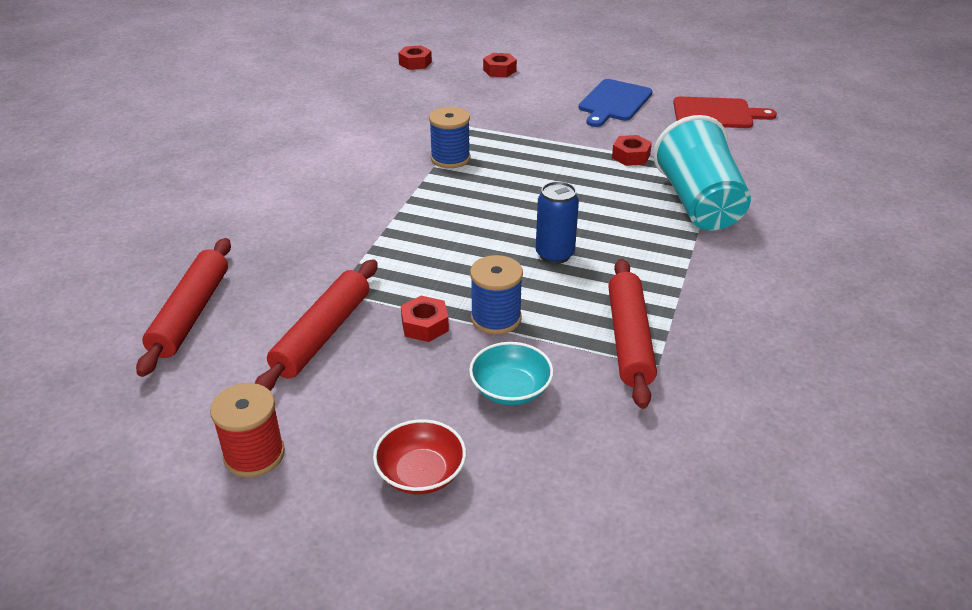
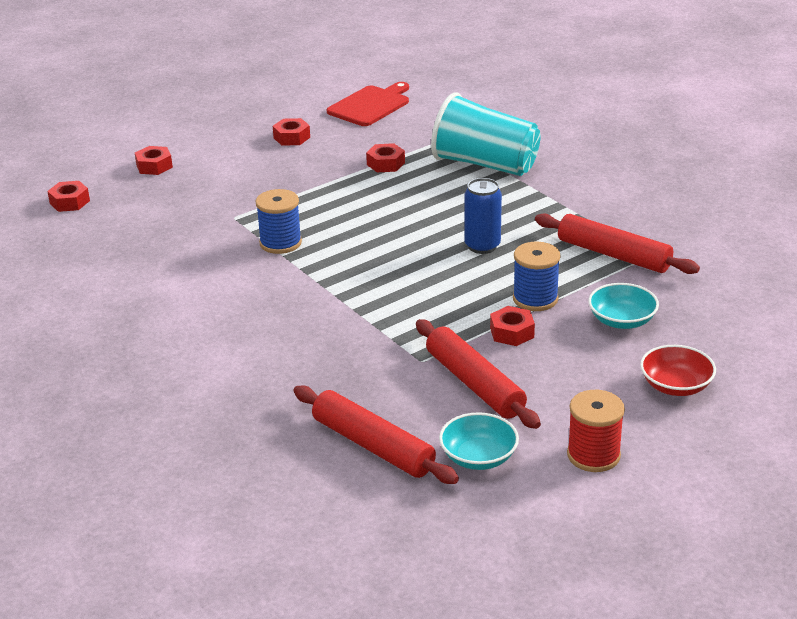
camera: 55 degrees left, 5 degrees down
(208, 379) = (478, 457): none -> turquoise bowl
(614, 102) = (291, 137): blue cutting board -> red nut

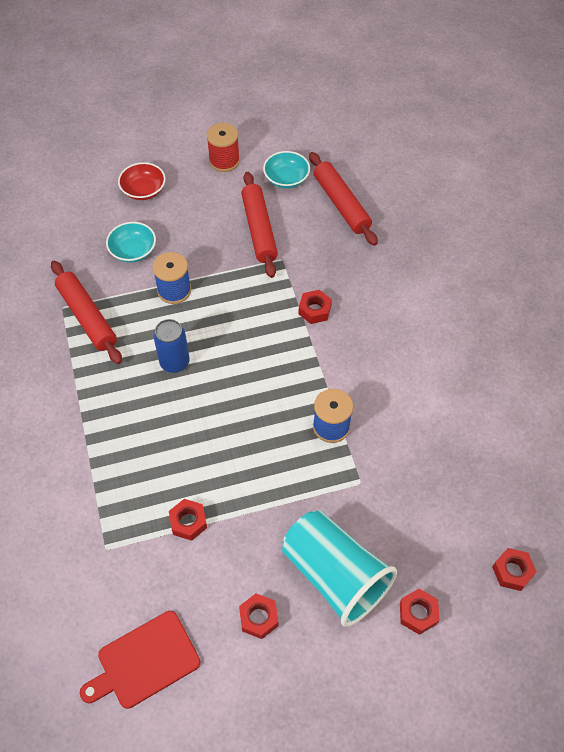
camera: 160 degrees left, 25 degrees up
(485, 164) = (100, 483): turquoise cup -> turquoise cup (334, 575)
(512, 332) = (210, 264): red nut -> red nut (314, 310)

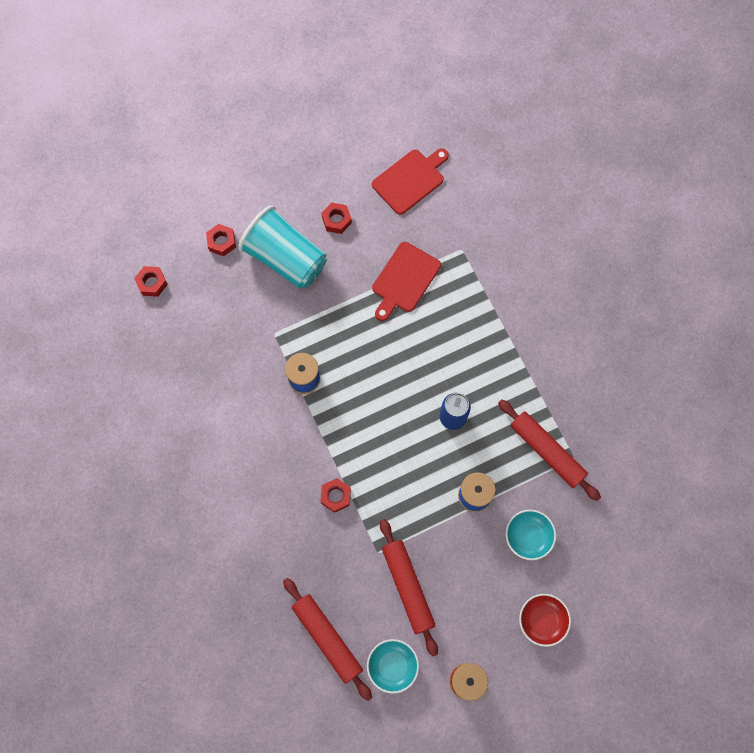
camera: 170 degrees right, 15 degrees up
(188, 522) = (404, 279): red nut -> red cutting board

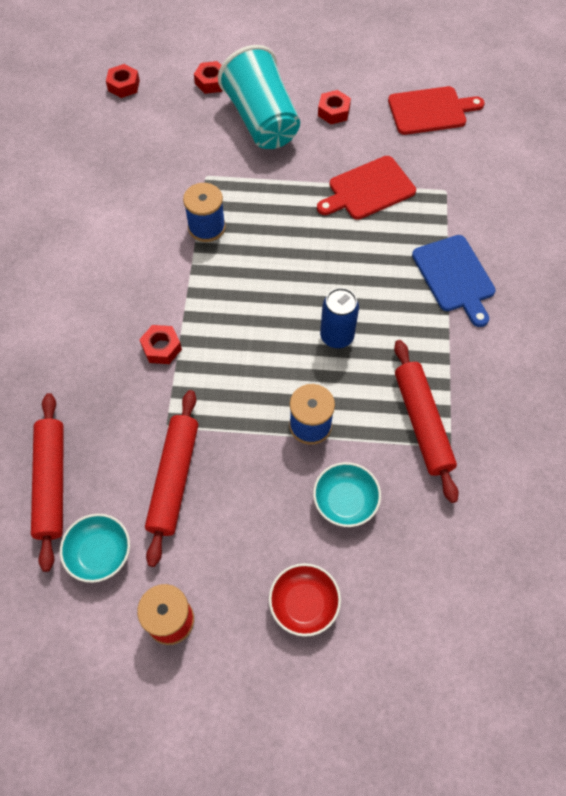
camera: 30 degrees right, 10 degrees down
(507, 322) = (454, 276): none -> blue cutting board

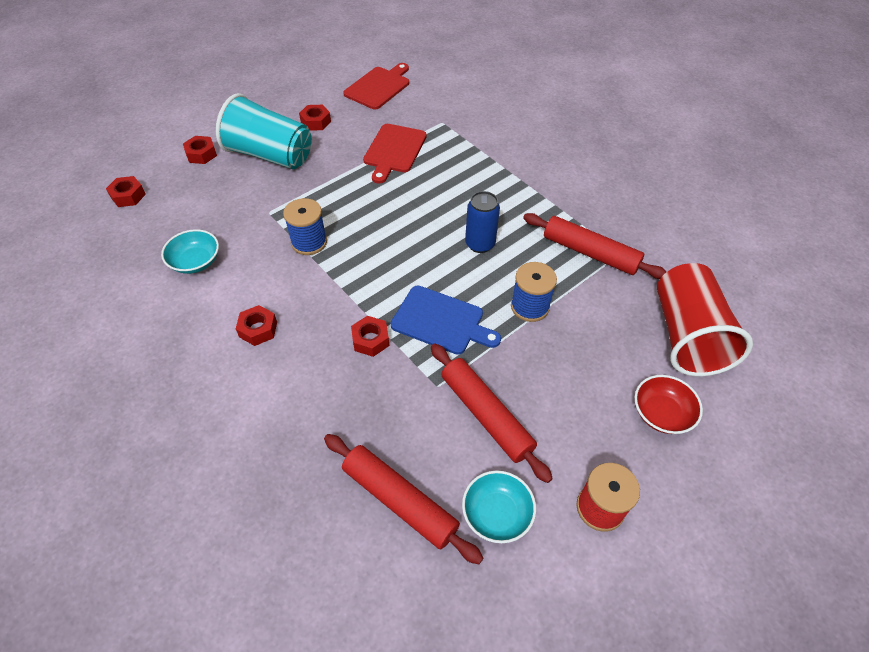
camera: 45 degrees left, 10 degrees down
(97, 273) = (258, 329): none -> red nut
(345, 501) = (606, 332): turquoise bowl -> turquoise bowl (195, 261)
(410, 566) = (686, 335): none -> red cup
(454, 276) = (505, 163): blue cutting board -> blue cutting board (441, 321)

